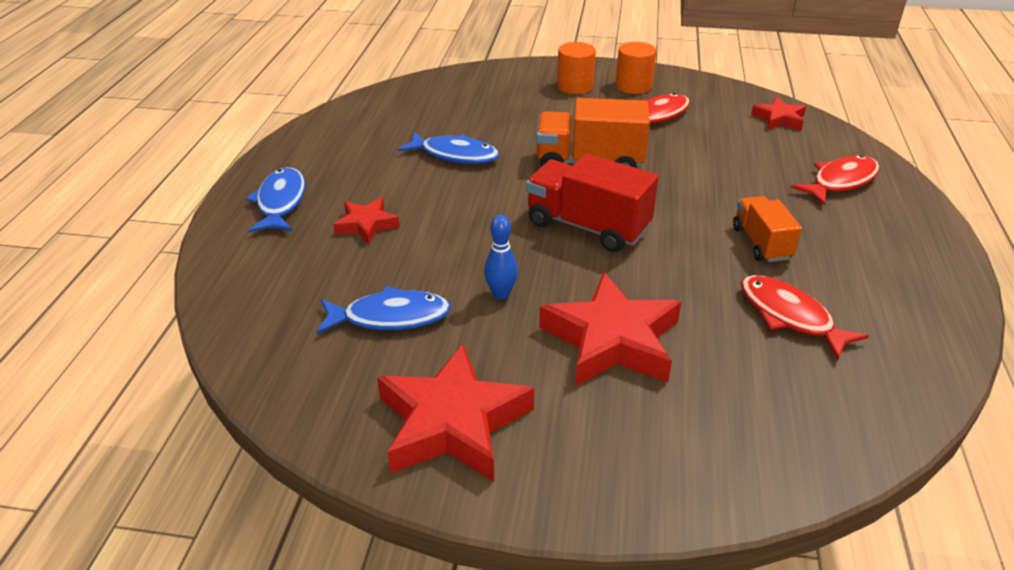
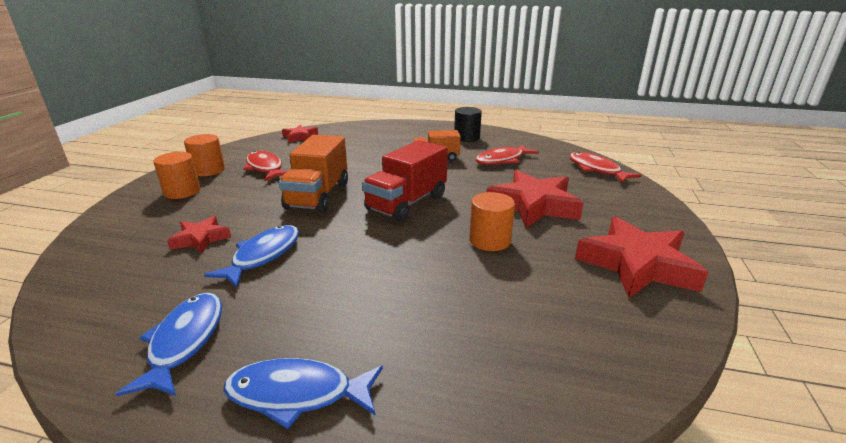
camera: 85 degrees left, 10 degrees down
(366, 225) = (375, 312): red star -> red star (201, 239)
(390, 317) = (527, 294): blue fish -> blue fish (185, 341)
(501, 294) = (490, 240): blue bowling pin -> orange cylinder
(840, 182) = (380, 134): red fish -> red fish (596, 170)
(888, 275) = (467, 137): none -> black cylinder

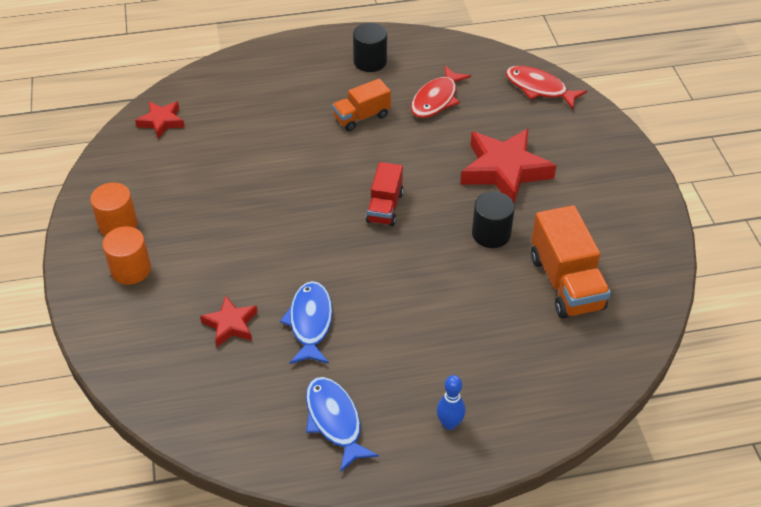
camera: 25 degrees left, 20 degrees up
(265, 168) = (182, 198): red fish -> none
(297, 394) = (449, 424): blue fish -> blue bowling pin
(318, 196) = (286, 226): orange truck -> orange truck (566, 282)
(407, 203) = (385, 207): red truck -> red truck, size x0.62
(490, 240) = (491, 234): orange cylinder -> black cylinder
(636, 265) = (617, 223): red star -> none

